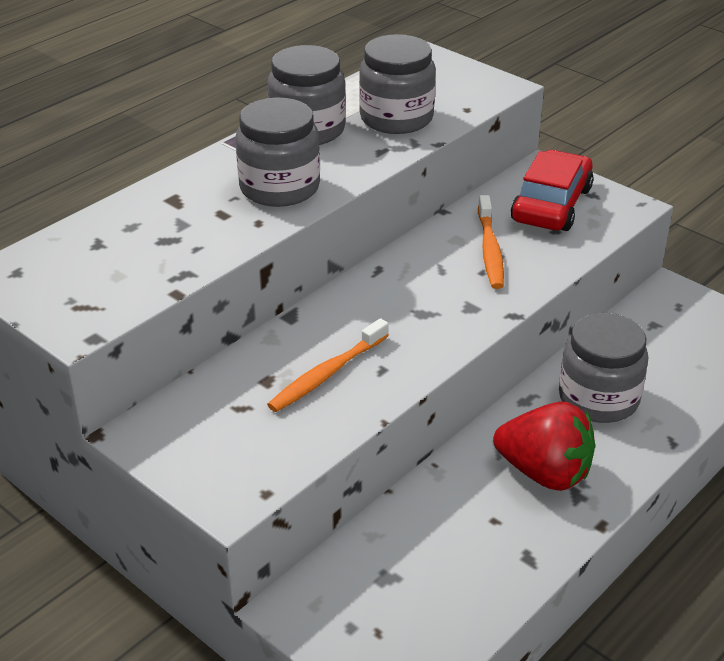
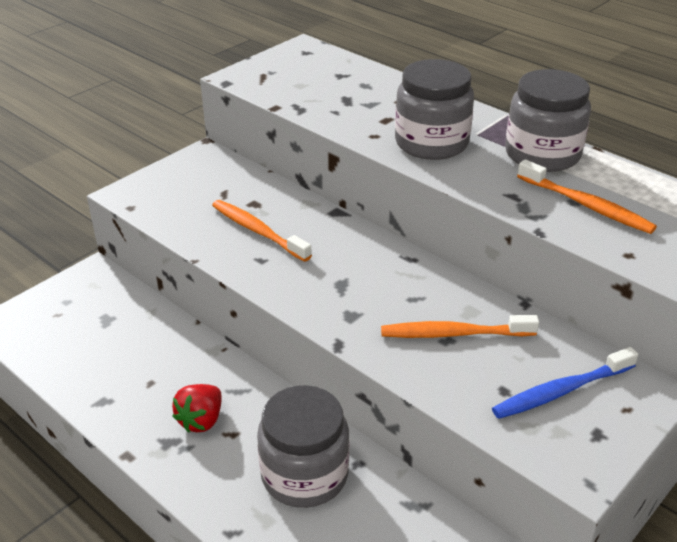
camera: 90 degrees right, 0 degrees up
(396, 118) = (586, 205): grey jar -> orange toothbrush
(544, 473) = (201, 420): red strawberry -> red strawberry, size x0.59
(551, 204) = (561, 391): red car -> blue toothbrush

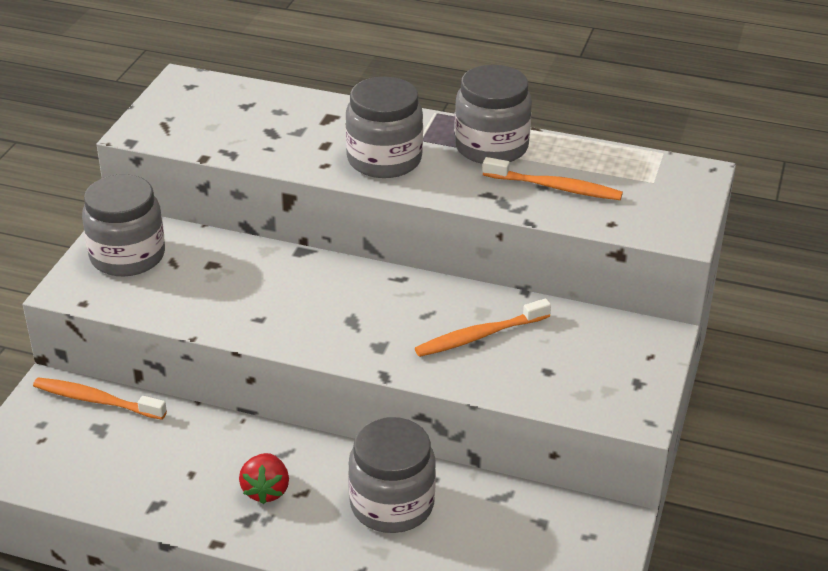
camera: 25 degrees left, 0 degrees up
(192, 179) = (127, 256): none -> grey jar
(258, 231) = (236, 291): orange toothbrush -> orange toothbrush (96, 400)
(561, 391) = (593, 358): blue toothbrush -> none

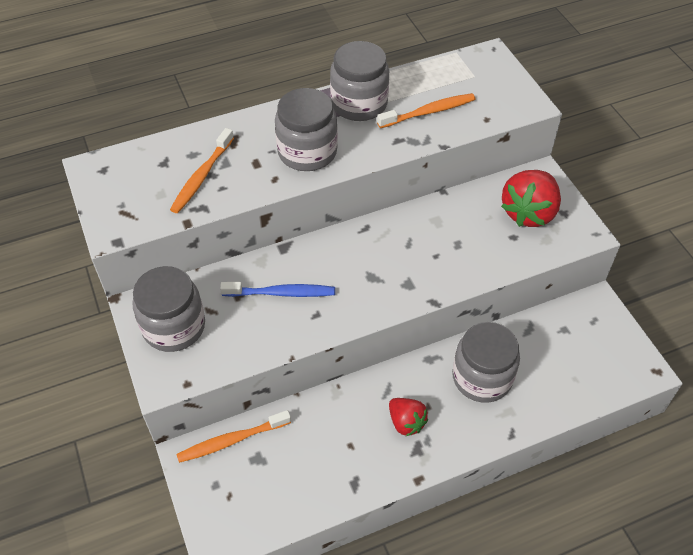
camera: 40 degrees left, 15 degrees up
(251, 284) = (282, 293): none -> blue toothbrush
(479, 336) = (454, 238): orange toothbrush -> orange toothbrush (202, 176)
(595, 360) = (529, 212): none -> red strawberry

